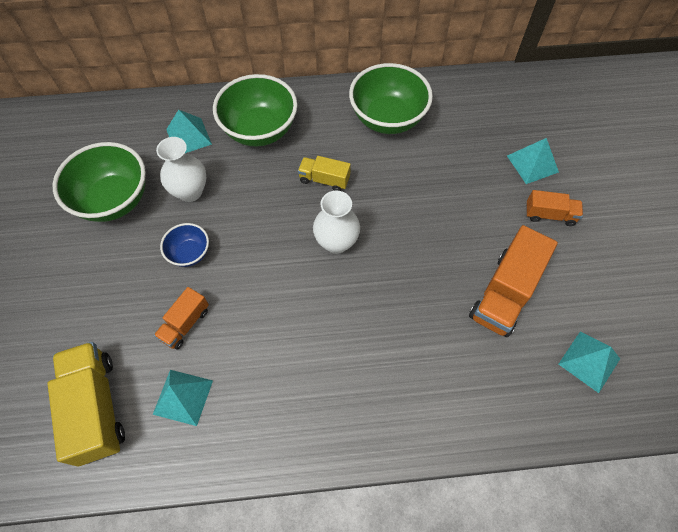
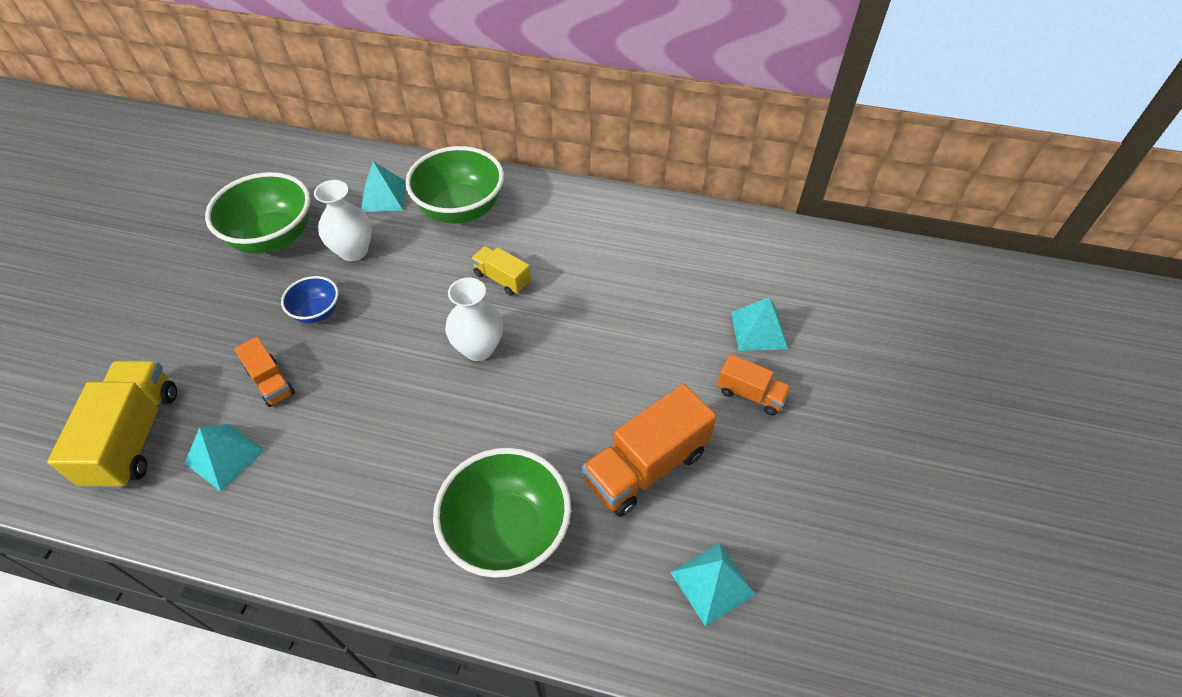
camera: 20 degrees right, 10 degrees down
(185, 324) = (271, 382): orange truck -> orange truck turned 90 degrees counterclockwise
(387, 119) = (609, 235): green bowl -> green bowl (507, 532)

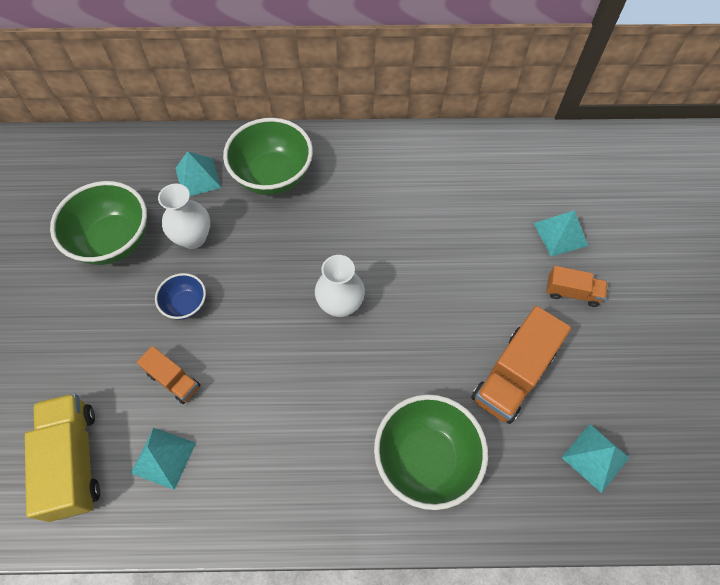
camera: 15 degrees left, 10 degrees up
(502, 279) = (335, 235): yellow truck -> none

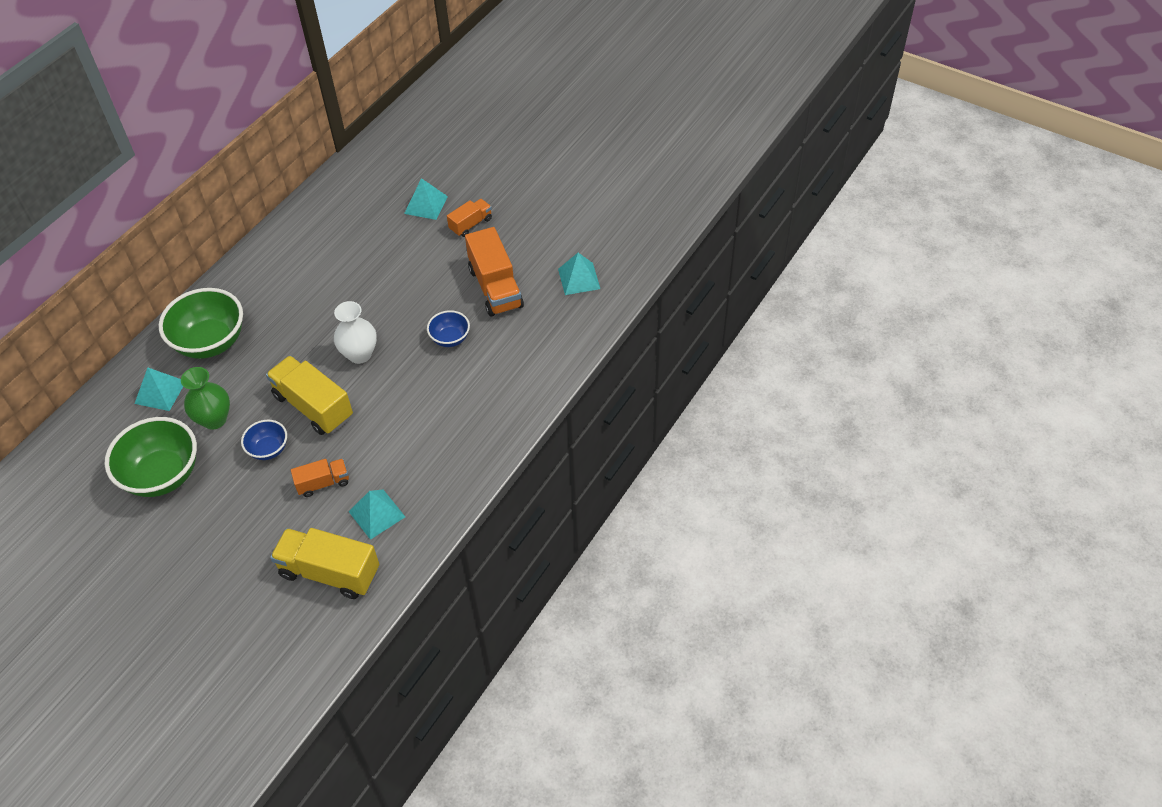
camera: 55 degrees left, 10 degrees down
(193, 238) = (214, 419): white vase -> green vase
(255, 308) = (313, 406): none -> yellow truck
(417, 376) = (450, 338): none -> blue bowl
(426, 459) = (507, 364): green bowl -> none

